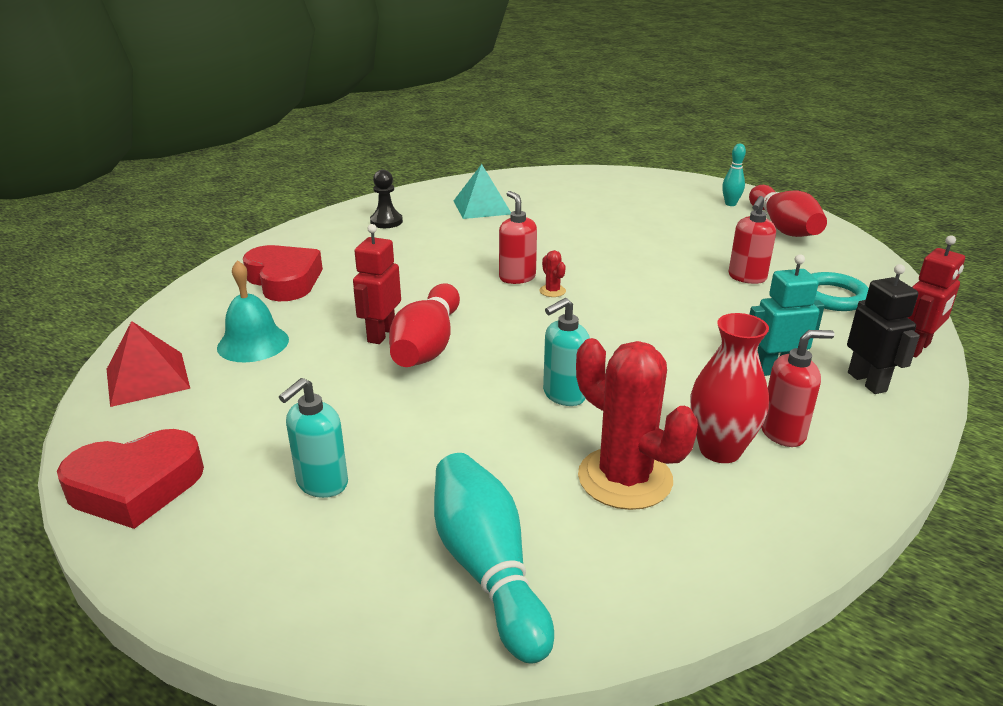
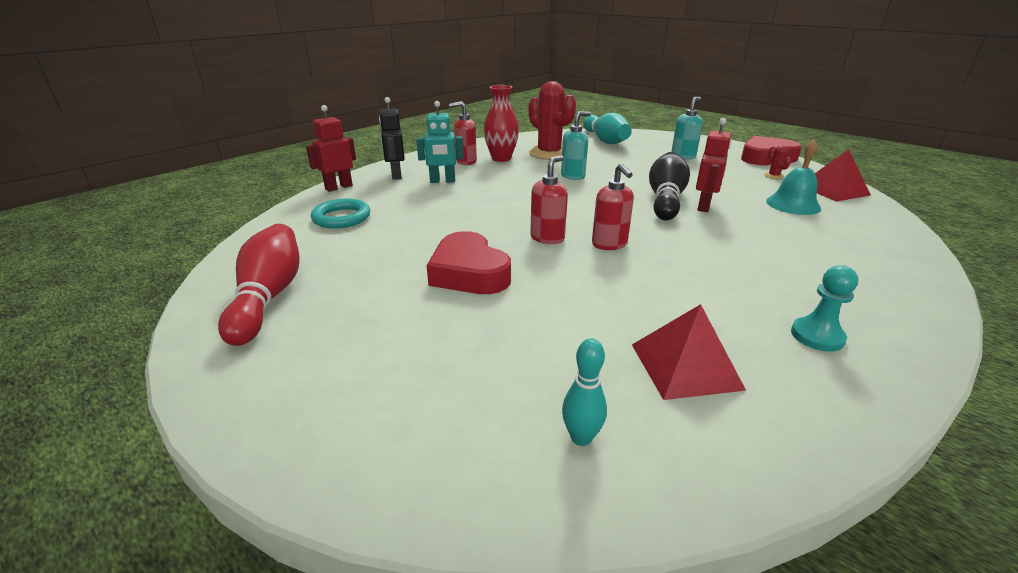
camera: 175 degrees left, 0 degrees up
(284, 280) = (839, 251): red heart -> red heart (469, 273)
(386, 222) = (817, 336): black pawn -> turquoise pawn
(427, 345) = (665, 199): red bowling pin -> black bowling pin
(482, 207) = (685, 366): turquoise pyramid -> red pyramid
(552, 291) = (576, 231): red cactus -> red cactus (773, 176)
(730, 204) = (277, 351): turquoise bowling pin -> turquoise bowling pin (581, 437)
(747, 278) = (393, 236): red soap dispenser -> red soap dispenser (547, 238)

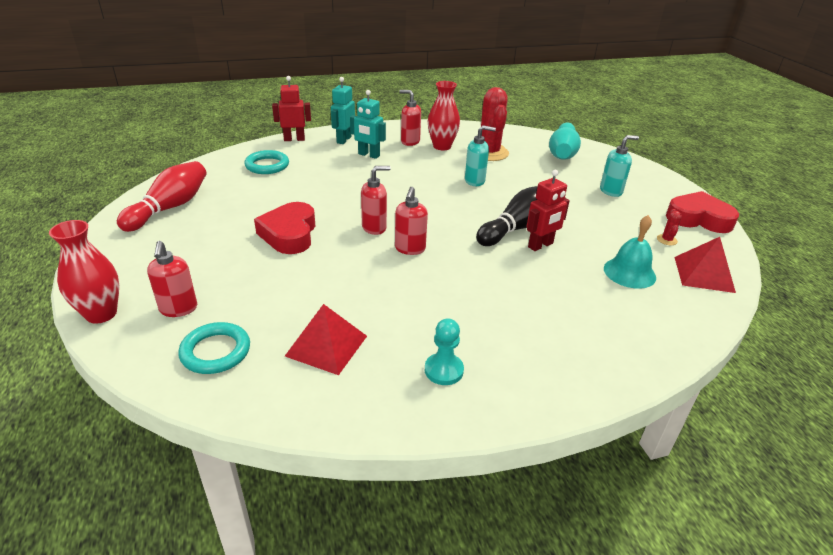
camera: 30 degrees right, 5 degrees up
(343, 473) = (101, 314): none -> red vase
(396, 175) = (343, 140): black robot -> turquoise robot
(454, 409) = (178, 309): none -> red soap dispenser
(581, 437) = (215, 352): turquoise bowling pin -> turquoise ring

